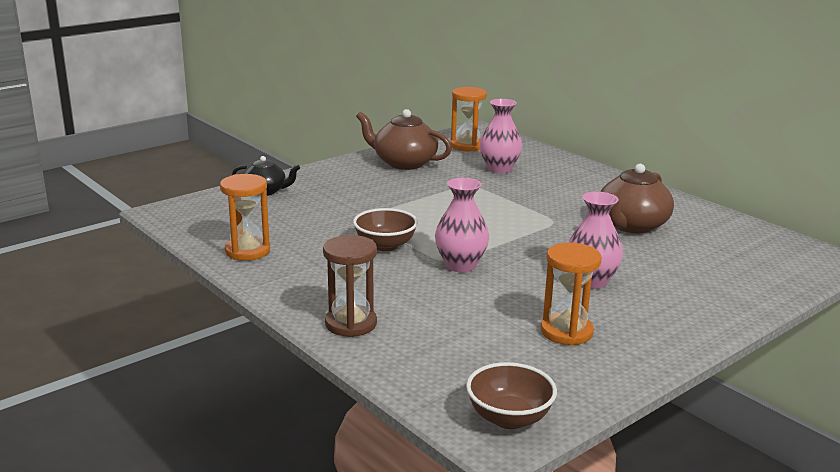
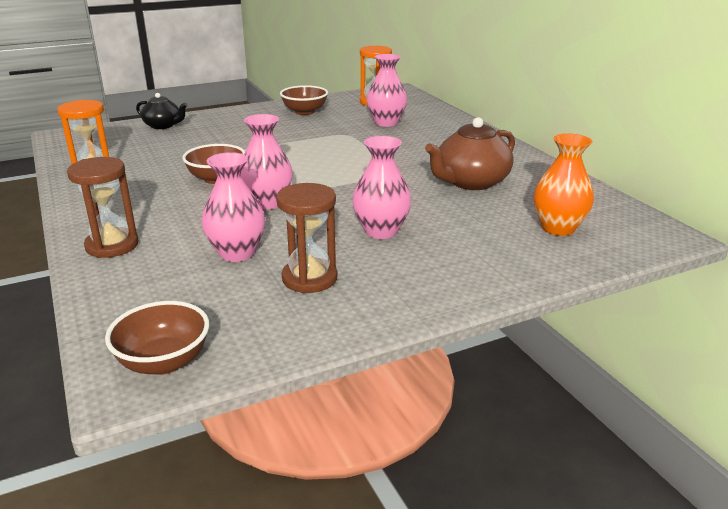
camera: 15 degrees right, 5 degrees up
(404, 163) = (304, 112): brown teapot -> brown bowl
(479, 317) = (237, 253): none -> pink vase
(566, 332) = (309, 278): orange hourglass -> brown hourglass
(740, 262) = (558, 228): none -> orange vase

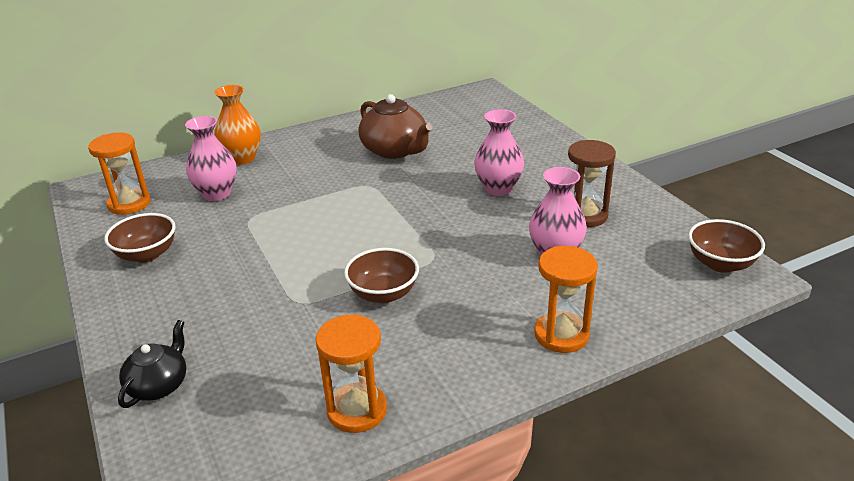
camera: 90 degrees left, 5 degrees up
(112, 245) = (561, 335): brown hourglass -> orange hourglass
(267, 203) = (447, 251): pink vase -> none
(558, 228) = (479, 122): orange vase -> orange vase (242, 158)

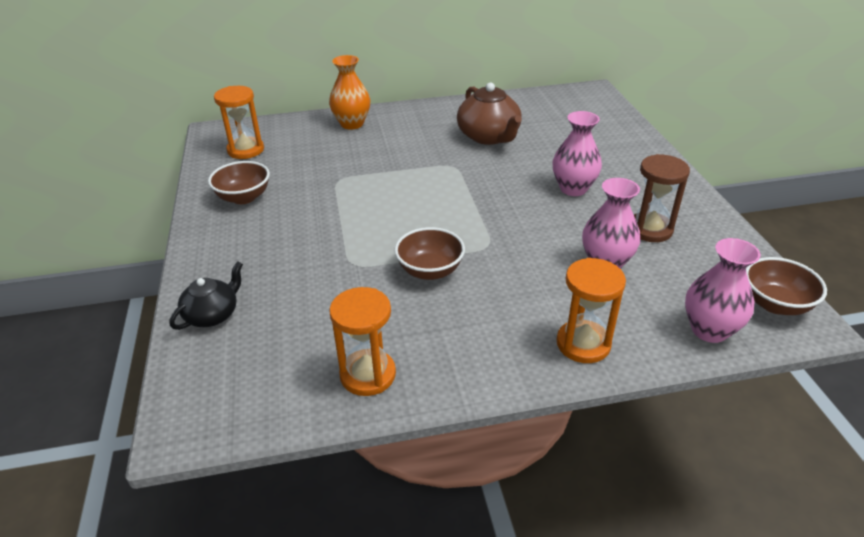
camera: 15 degrees right, 5 degrees up
(217, 194) = (319, 153): pink vase -> pink vase (709, 330)

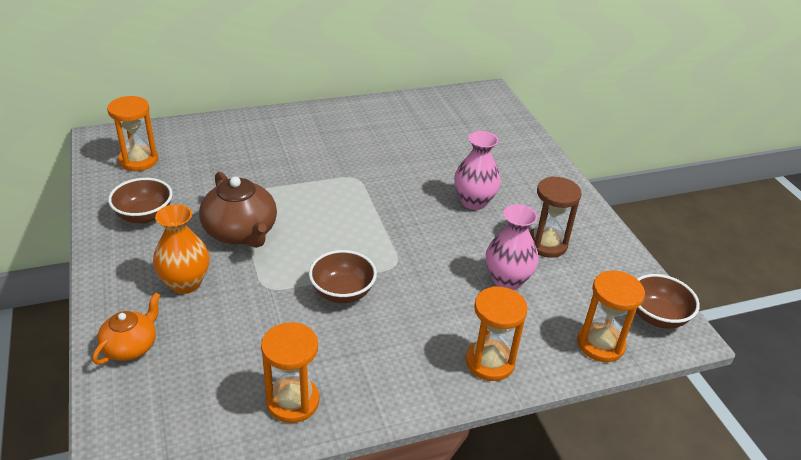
camera: 10 degrees left, 0 degrees up
(213, 315) = (131, 346): black teapot -> orange teapot
(352, 124) = (248, 129): orange vase -> orange vase (185, 283)
(489, 136) = (389, 144): brown teapot -> brown teapot (241, 232)
(709, 330) = (600, 344): pink vase -> orange hourglass

